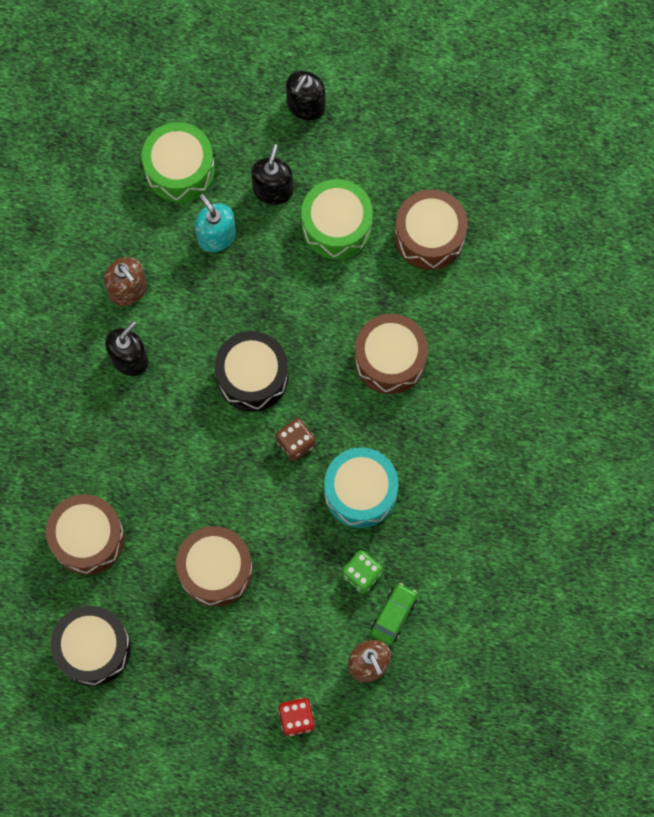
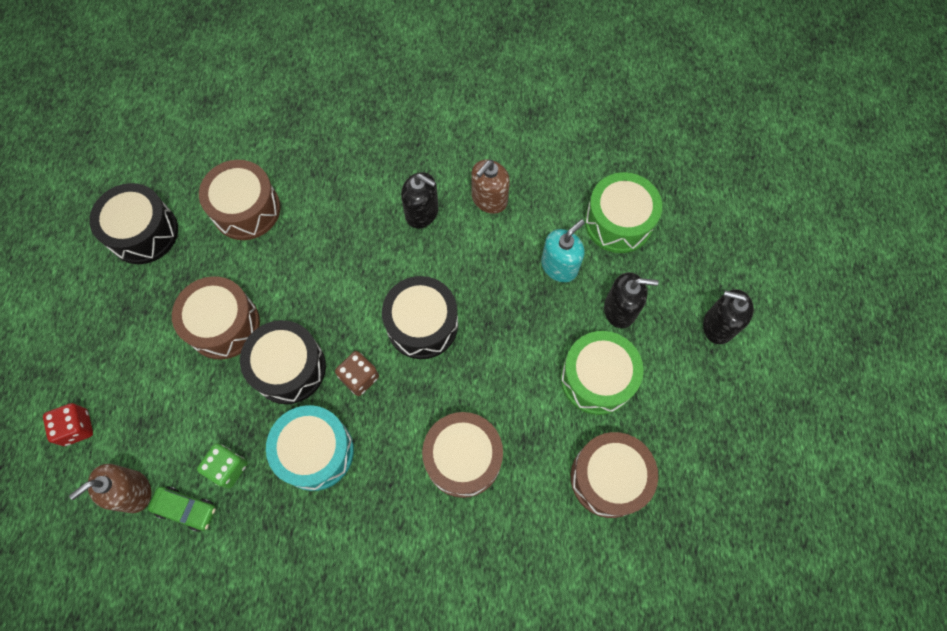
camera: 80 degrees right, 5 degrees down
(273, 509) = (289, 368): none -> black drum

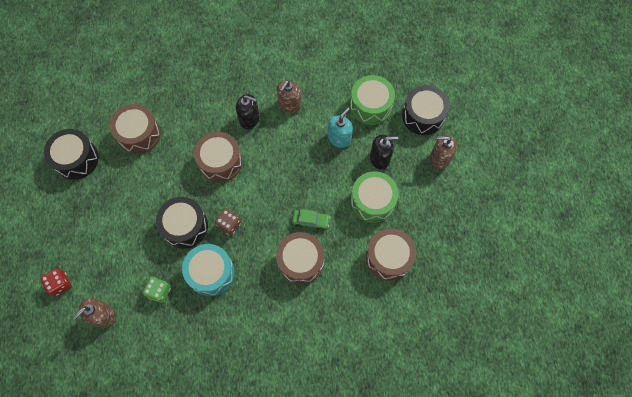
camera: 10 degrees left, 0 degrees up
(186, 509) = (138, 320): green car -> green car (311, 221)
(223, 325) = (139, 207): brown drum -> brown drum (220, 162)
(422, 324) = (262, 187): black drum -> black drum (423, 116)
(718, 325) = (439, 158): black soap dispenser -> brown soap dispenser

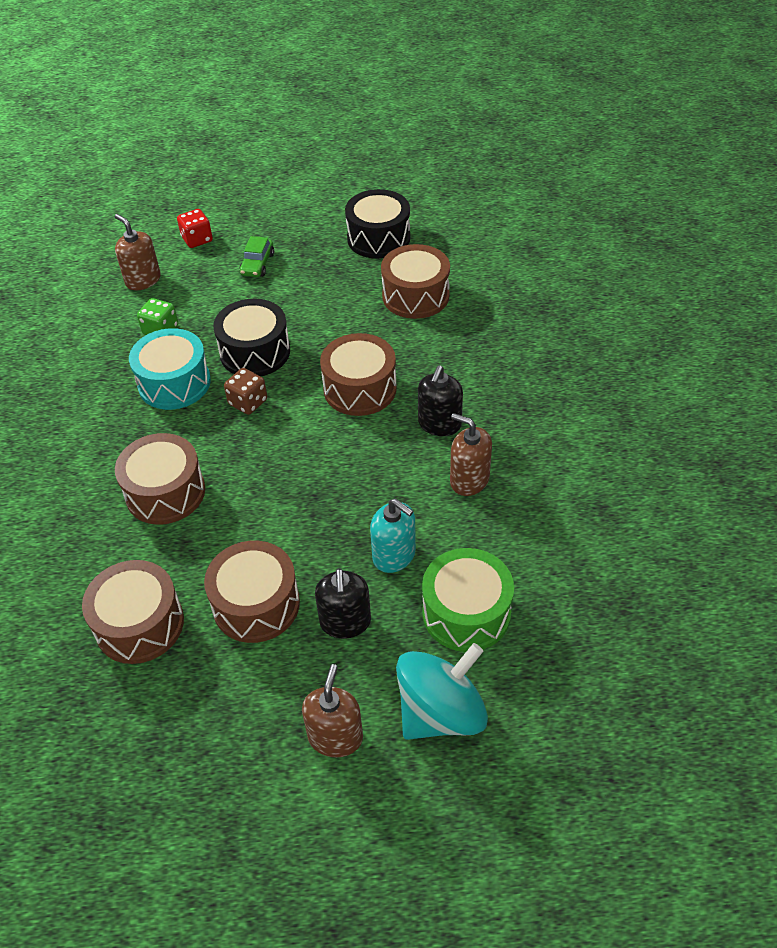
camera: 95 degrees right, 20 degrees down
(311, 221) = (234, 507): green car -> green car (257, 264)
(372, 201) = (256, 604): green drum -> brown drum
(423, 116) = (441, 712): black drum -> turquoise spinning top

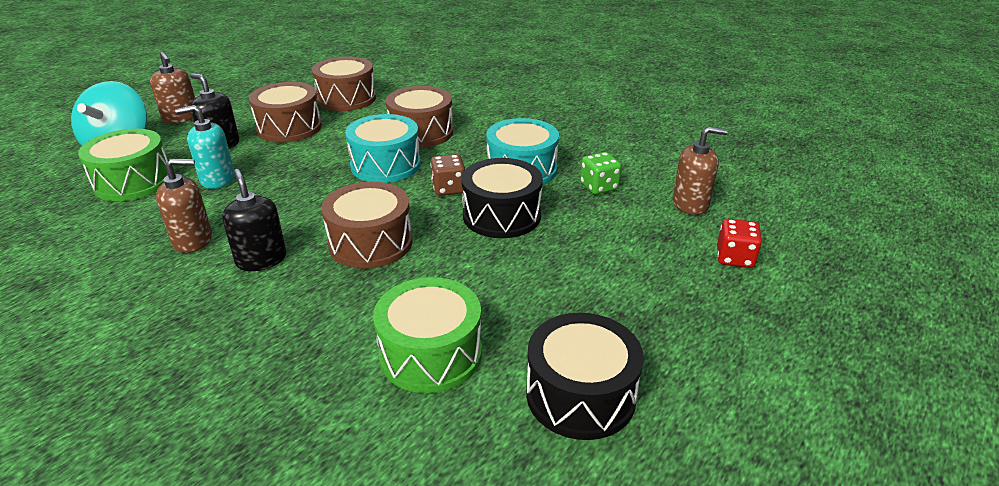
camera: 130 degrees right, 15 degrees down
(251, 467) = (385, 165): none -> turquoise drum
(257, 264) = (638, 275): green car -> none
(415, 296) = (430, 354): brown drum -> green drum

